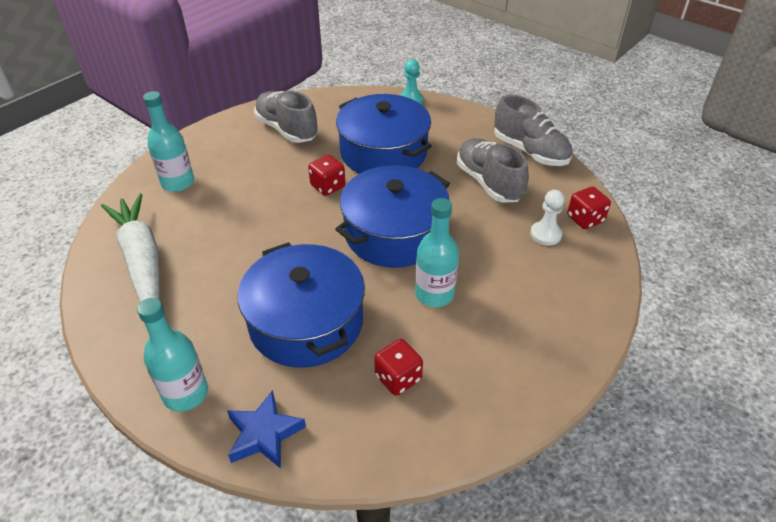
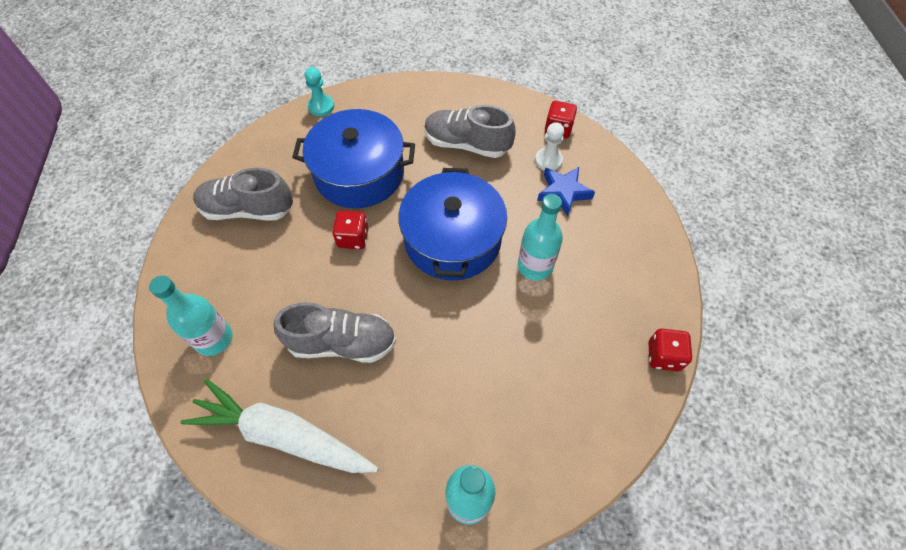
camera: 45 degrees left, 15 degrees up
(264, 434) = (556, 471): blue star -> blue star (563, 192)
(306, 322) = (480, 365): blue pot -> none
(398, 378) = (584, 348): red dice -> red dice (663, 356)
(530, 151) = (464, 96): grey shoe -> grey shoe (342, 343)

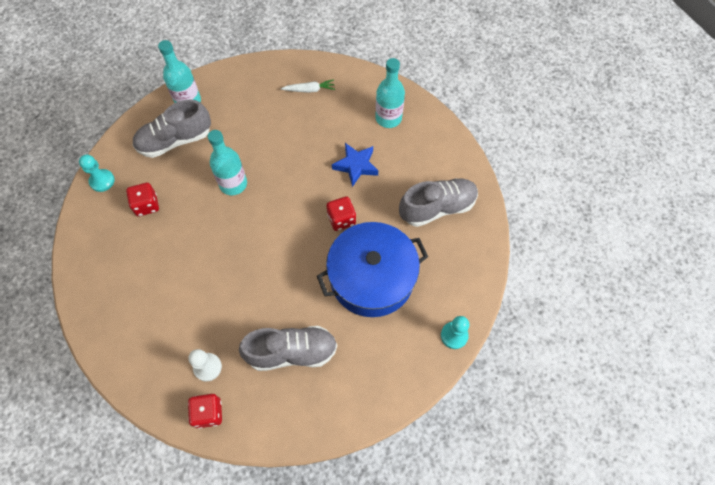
camera: 155 degrees right, 5 degrees up
(283, 435) = (309, 90): white carrot -> white carrot, size x0.43
(342, 343) = (305, 147): grey shoe -> grey shoe (175, 140)
(452, 239) = (263, 250): blue pot -> none
(535, 266) = (190, 255): turquoise bottle -> turquoise bottle (233, 184)
(563, 192) = (184, 336): blue star -> blue star (356, 166)
(626, 410) = (102, 181): none -> turquoise pawn
(663, 356) = (79, 225): red dice -> red dice (146, 205)

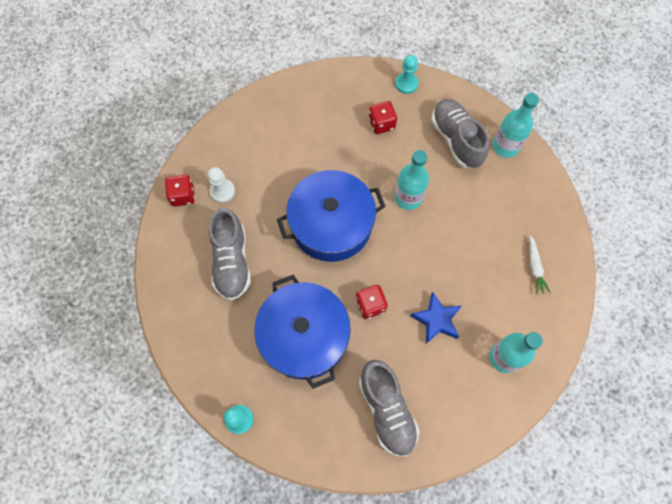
camera: 90 degrees right, 5 degrees up
(256, 253) = (331, 224): none -> blue pot

